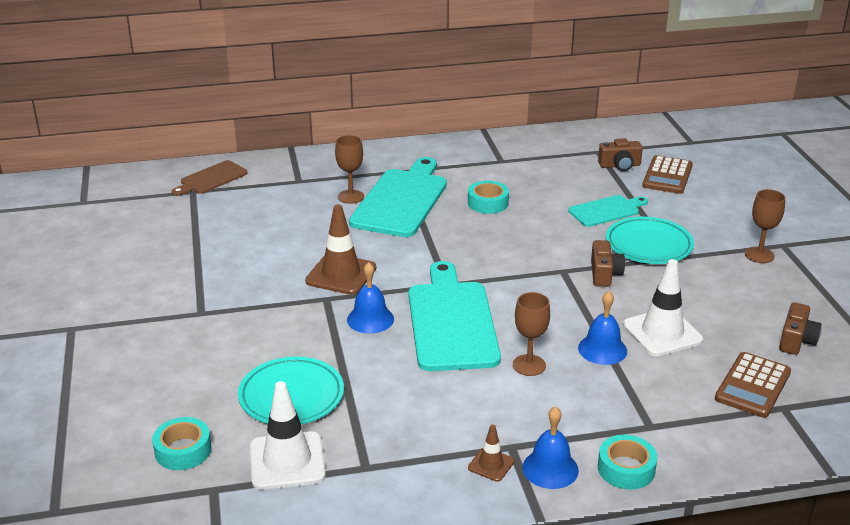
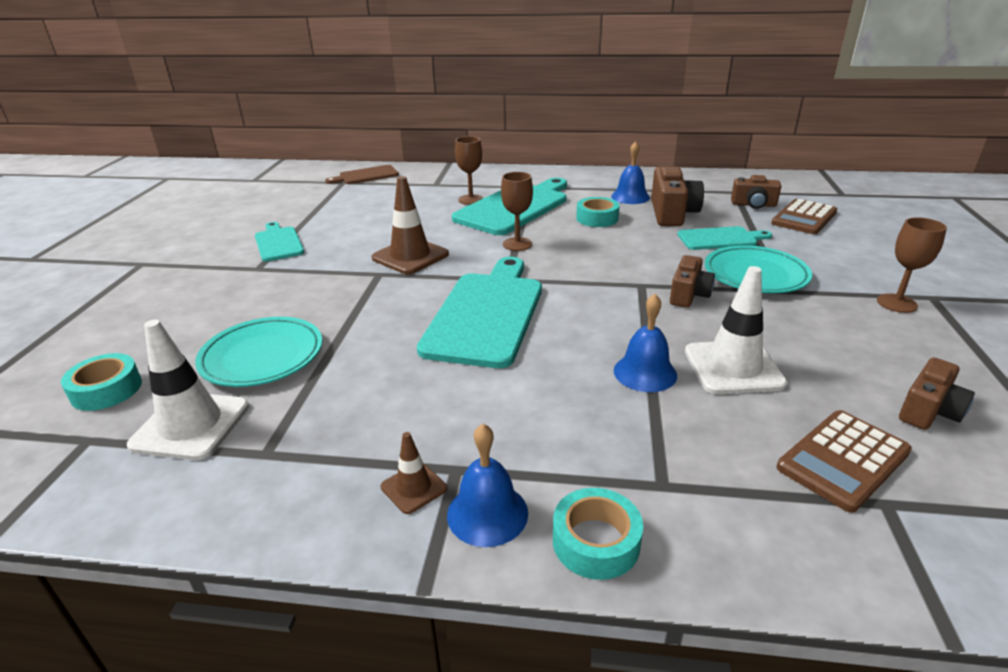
camera: 20 degrees right, 0 degrees up
(194, 280) = (278, 243): none -> turquoise cutting board
(370, 319) = (405, 298): blue bell -> blue bell (630, 197)
(529, 365) = (543, 374): brown goblet -> brown goblet (517, 244)
(553, 187) = (672, 213): none -> brown camera

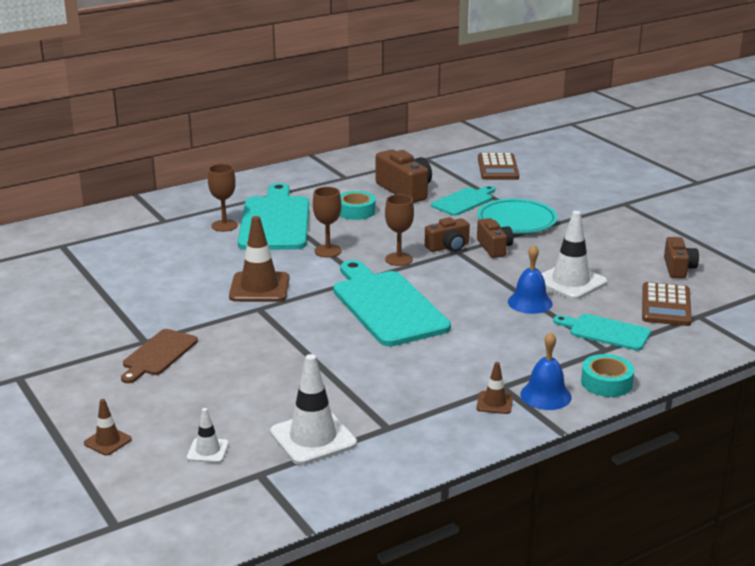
camera: 40 degrees left, 5 degrees down
(77, 342) = (107, 441): none -> brown traffic cone
(106, 390) = (208, 451): turquoise tape -> white traffic cone
(262, 357) = (281, 389): turquoise plate -> none
(278, 243) = (118, 317): turquoise cutting board -> turquoise cutting board (606, 332)
(366, 176) = (73, 232): brown cutting board -> brown cutting board (158, 354)
(630, 197) = (354, 185): blue bell -> none
(753, 204) = (452, 166): brown camera -> brown camera (448, 247)
(896, 303) = (610, 213): brown goblet -> brown goblet (399, 259)

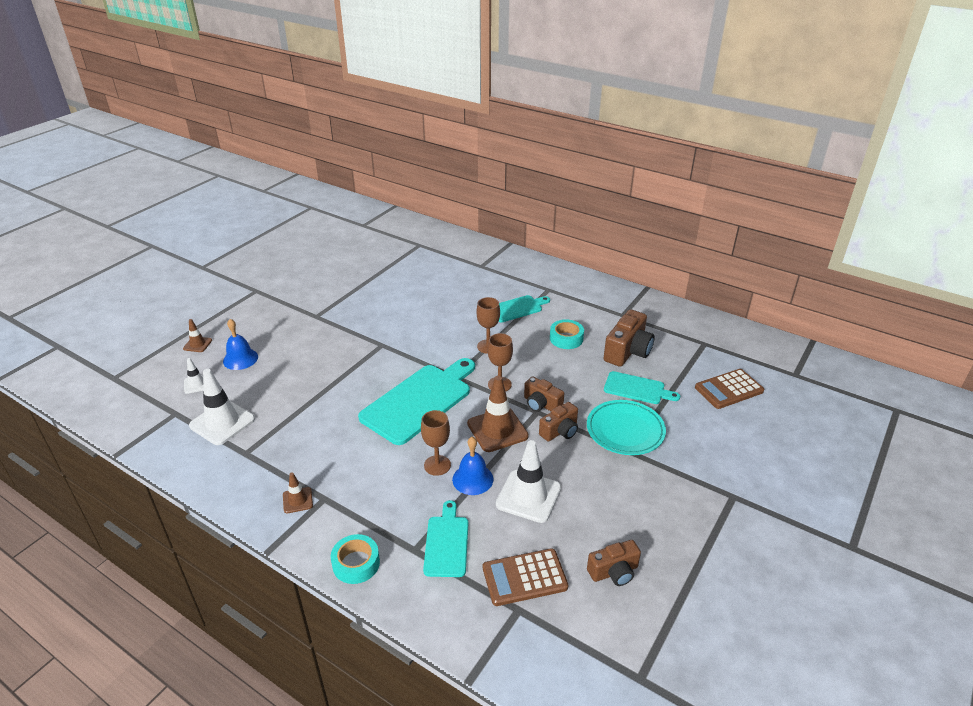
camera: 65 degrees right, 10 degrees up
(158, 354) = (302, 327): brown cutting board -> none
(224, 226) = (493, 290): brown goblet -> brown goblet (437, 465)
(259, 288) = (411, 335): brown traffic cone -> brown traffic cone (497, 430)
(275, 221) = (517, 308): turquoise cutting board -> turquoise cutting board, size x0.54
(545, 395) = (320, 528): blue bell -> blue bell (240, 359)

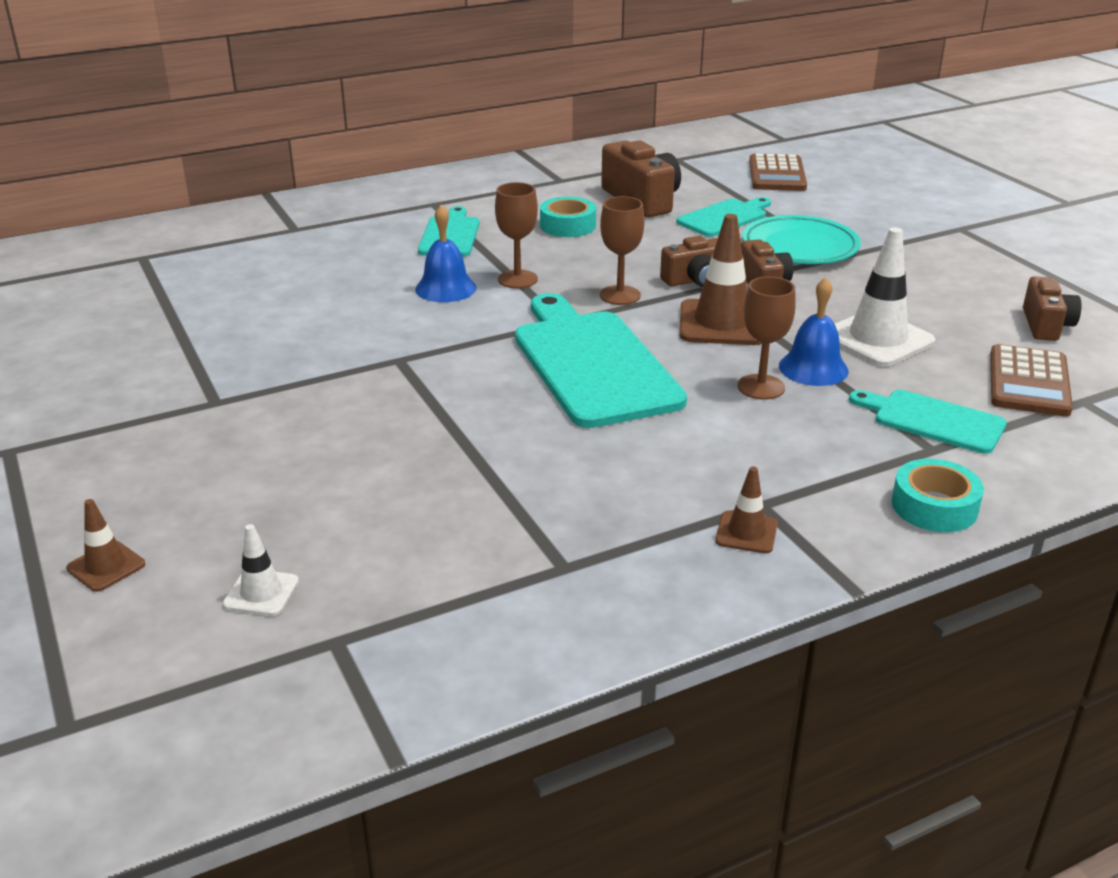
camera: 60 degrees left, 5 degrees down
(222, 422) = (438, 579): white traffic cone -> none
(240, 359) = (242, 517): blue bell -> blue bell (445, 288)

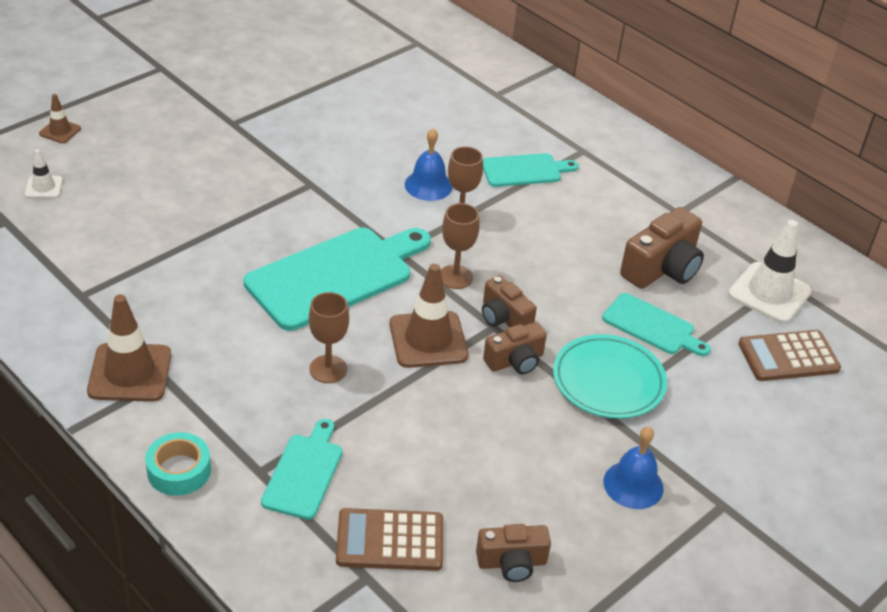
camera: 70 degrees right, 10 degrees up
(567, 225) = (578, 231): turquoise tape -> none
(746, 532) = (130, 373): brown traffic cone -> brown traffic cone, size x1.94
(813, 368) = (369, 398): blue bell -> blue bell (633, 484)
(877, 339) = (436, 438): white traffic cone -> white traffic cone (769, 293)

